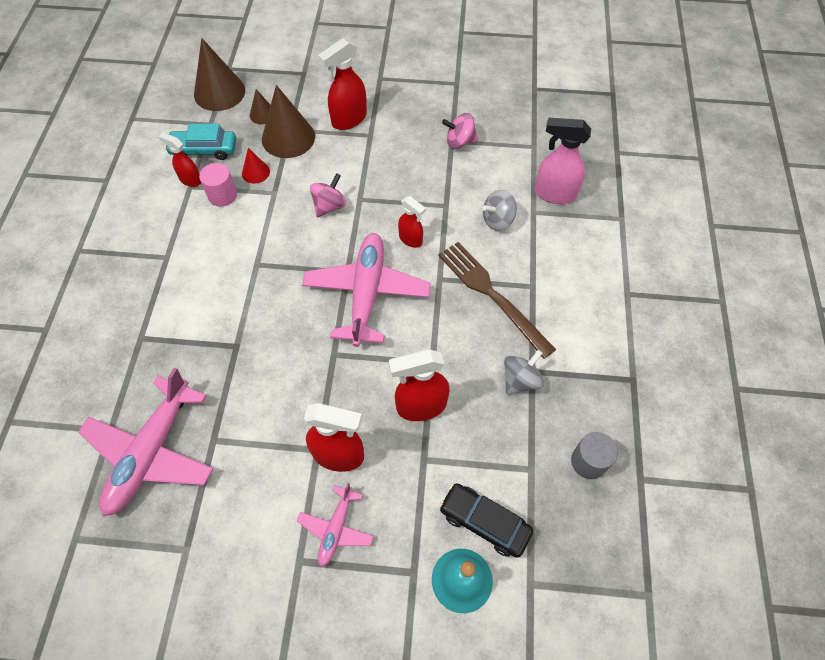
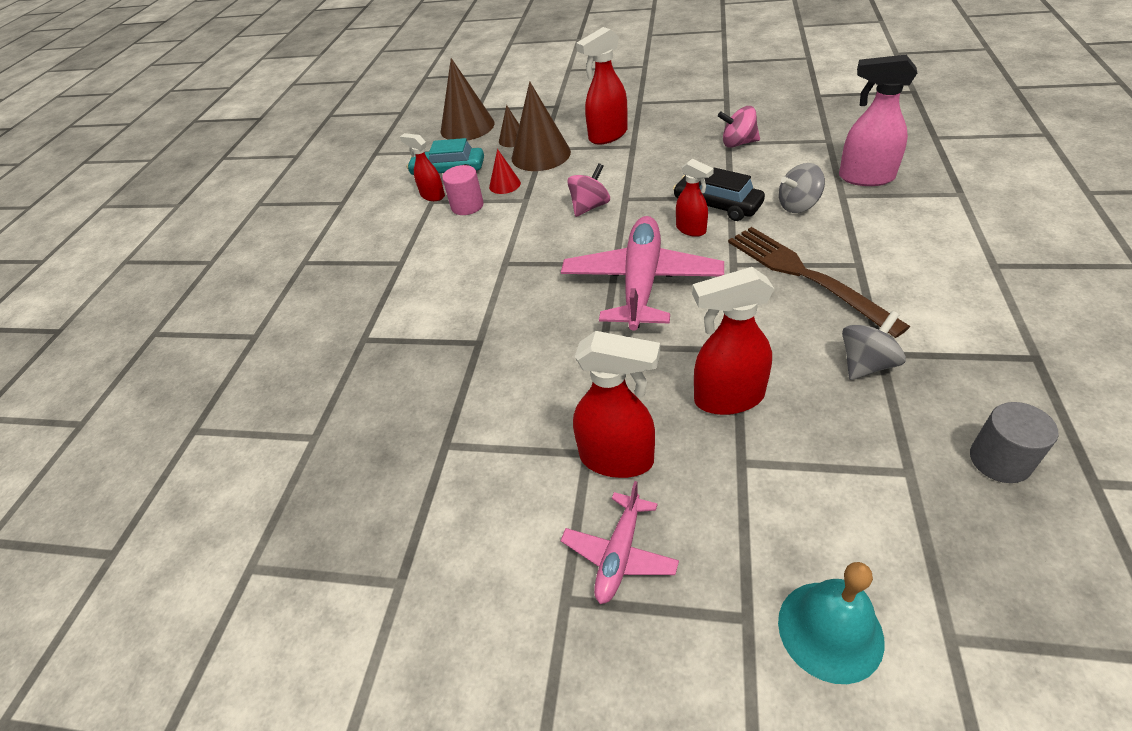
camera: 10 degrees right, 15 degrees down
(151, 452) = (364, 461): pink plane -> none
(484, 522) = (851, 544): black car -> black car (717, 205)

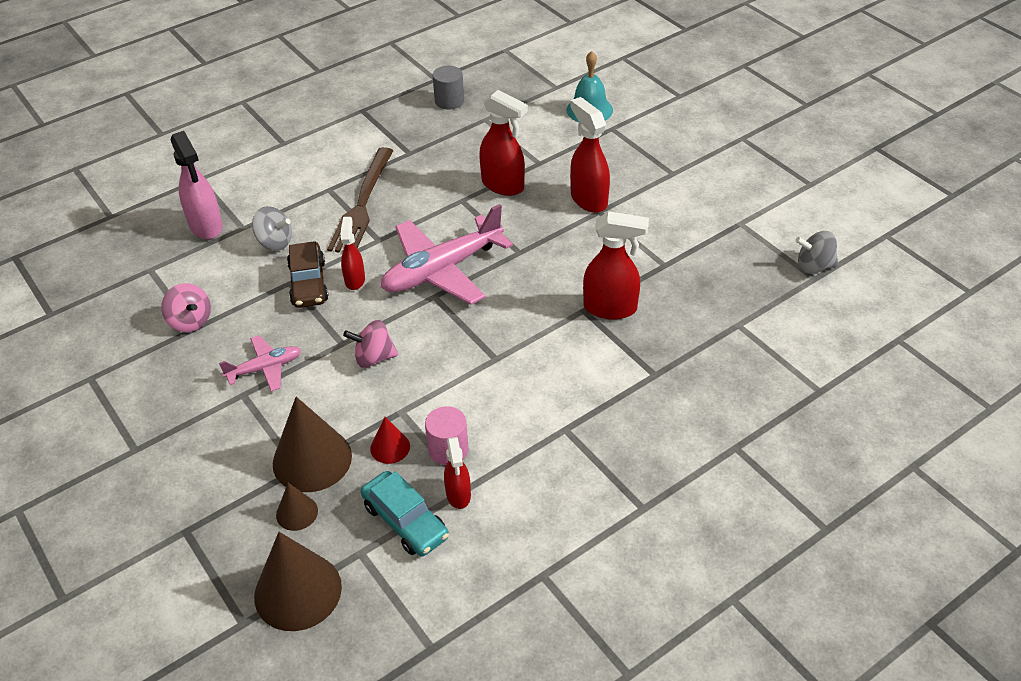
camera: 140 degrees left, 0 degrees up
(607, 136) = (234, 428): red spray bottle -> red spray bottle (610, 308)
(619, 554) = (633, 171): pink plane -> pink plane (265, 368)
(717, 205) = (308, 283): black car -> brown car
(866, 364) = (424, 154): grey spinning top -> grey spinning top (814, 266)

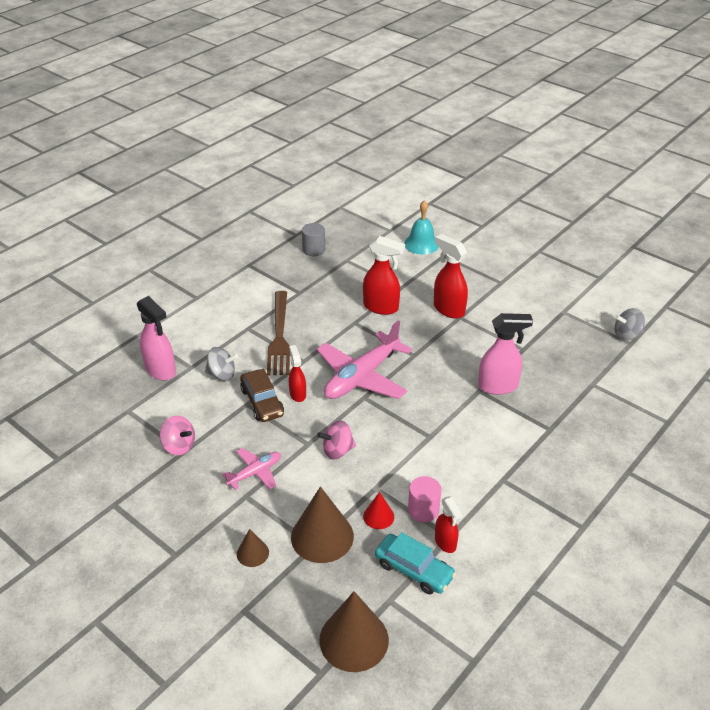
camera: 15 degrees left, 5 degrees down
(297, 513) = (327, 579): brown cone -> brown cone (252, 553)
(610, 308) = (498, 386): red spray bottle -> pink spray bottle

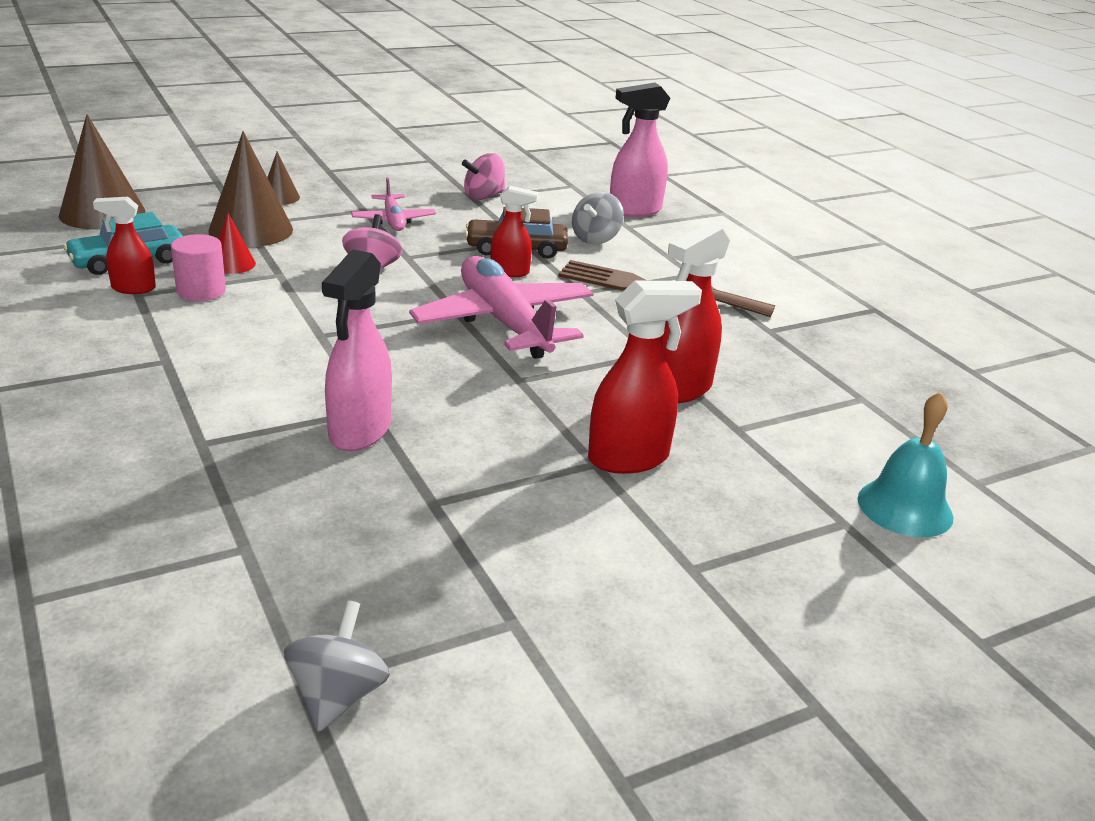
camera: 110 degrees right, 10 degrees down
(314, 250) = (910, 375): grey cylinder -> none

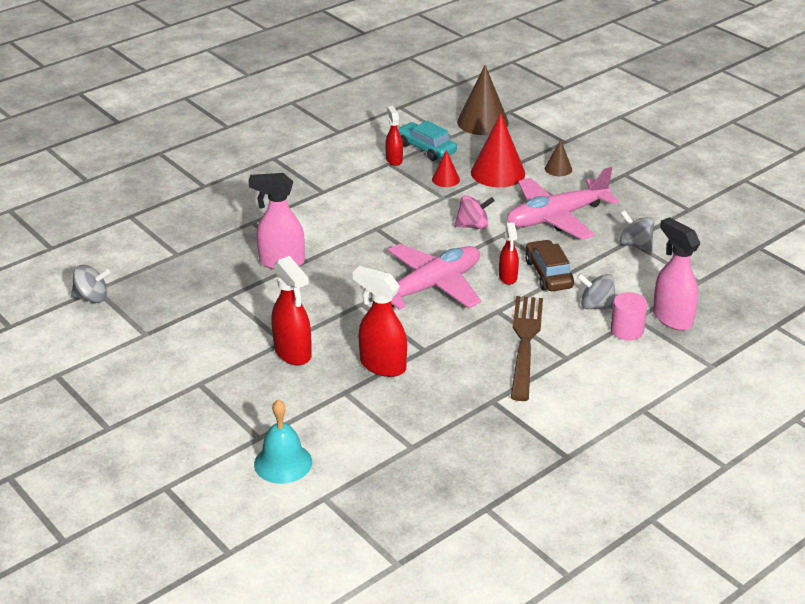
camera: 80 degrees right, 5 degrees up
(201, 291) = (404, 179): pink cylinder -> pink cylinder (627, 330)
(251, 230) = (498, 172): brown cone -> red cone
(393, 221) = (556, 217): pink plane -> pink plane, size x1.93
(484, 196) = (635, 245): pink spinning top -> grey spinning top

